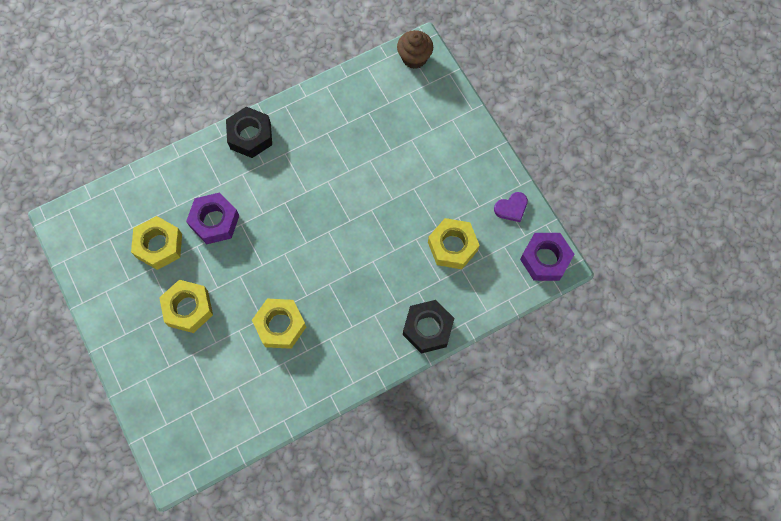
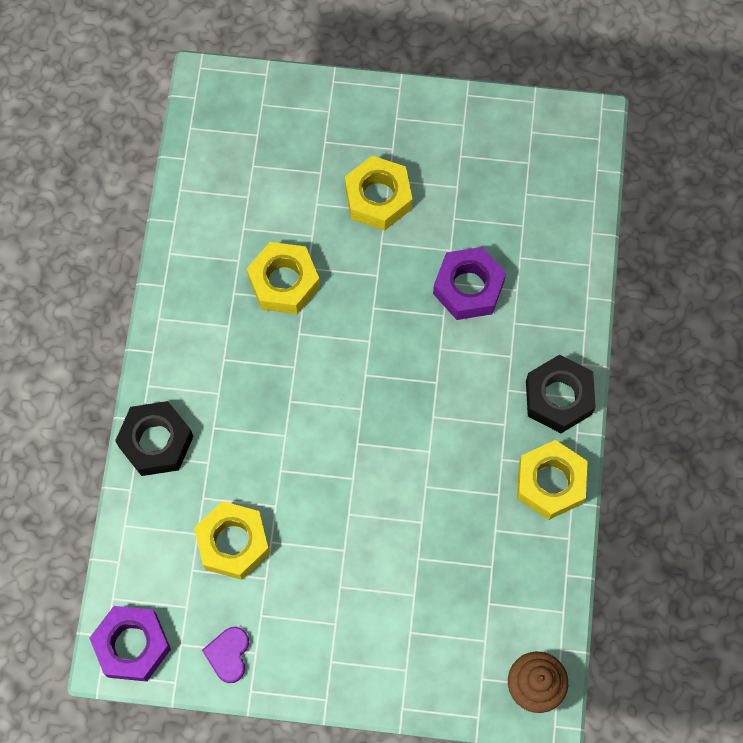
camera: 125 degrees right, 0 degrees up
(159, 245) = (480, 210): yellow nut -> yellow nut (550, 483)

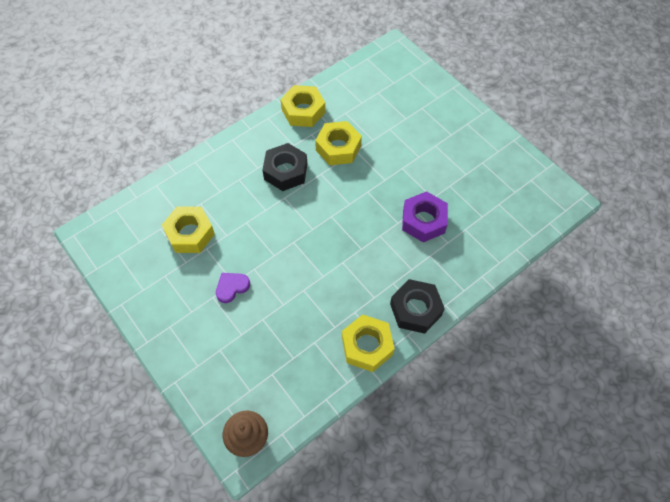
camera: 45 degrees right, 10 degrees down
(132, 645) = (99, 236): purple nut -> none
(156, 442) = (208, 164): black nut -> black nut (285, 171)
(228, 654) = (131, 279): purple heart -> purple heart (232, 287)
(378, 198) = (421, 149): yellow nut -> yellow nut (303, 111)

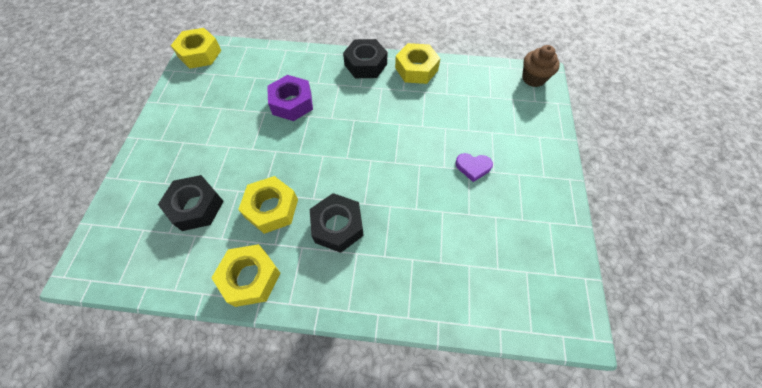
camera: 135 degrees left, 0 degrees up
(190, 234) = (473, 239): yellow nut -> yellow nut (200, 54)
(383, 113) = (196, 207): none -> black nut

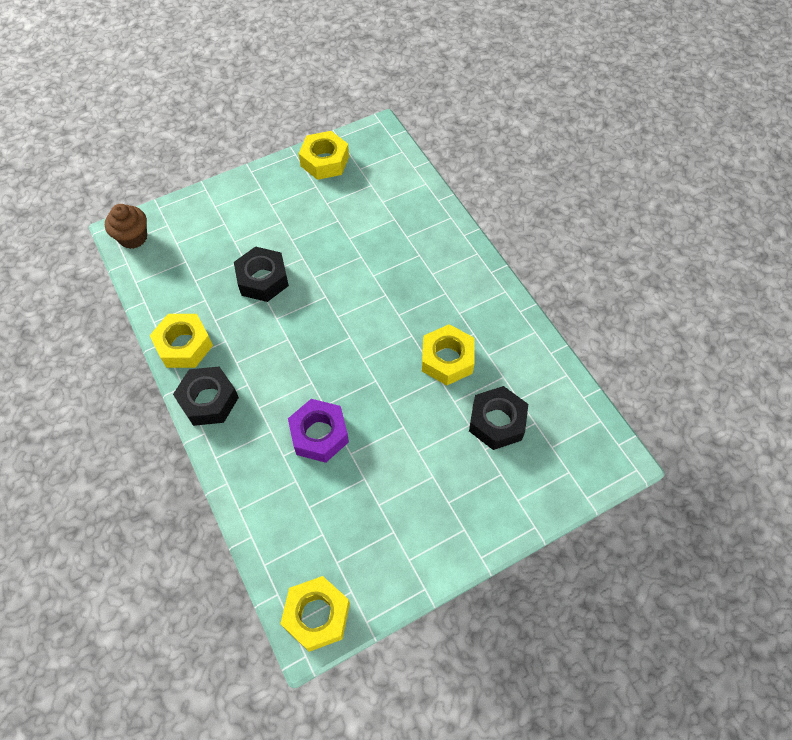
camera: 125 degrees left, 0 degrees up
(250, 278) = (511, 329): yellow nut -> yellow nut (324, 161)
(338, 226) = (421, 300): black nut -> black nut (263, 279)
(473, 167) = (287, 237): purple heart -> none

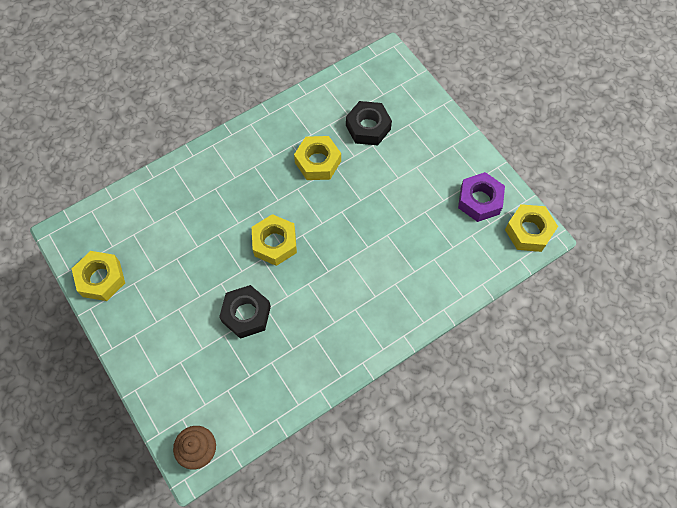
camera: 95 degrees left, 5 degrees up
(184, 345) = (321, 370): yellow nut -> yellow nut (275, 243)
(208, 400) = (373, 338): black nut -> none
(319, 434) = (393, 247): purple nut -> purple nut (479, 200)

